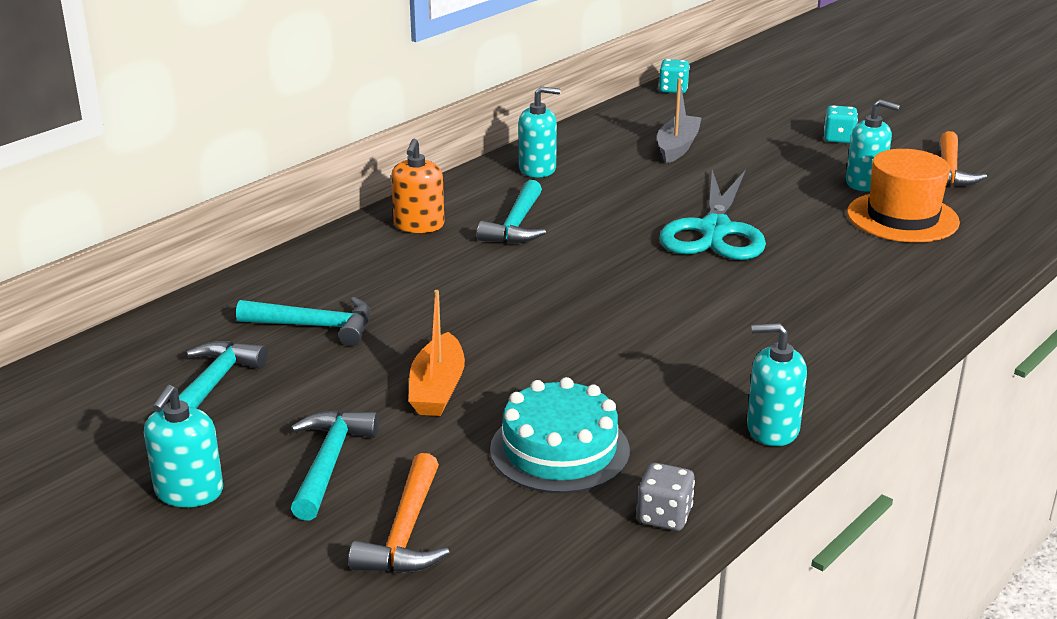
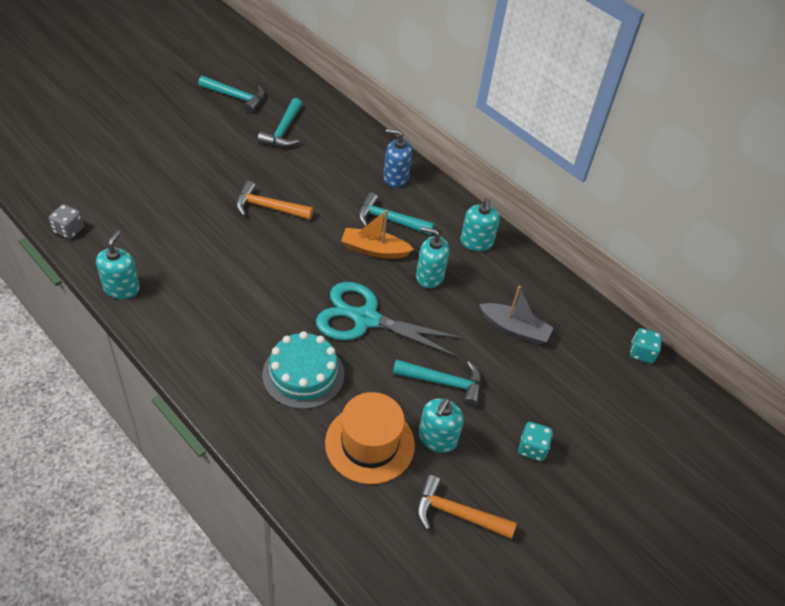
camera: 90 degrees right, 20 degrees up
(189, 491) = (155, 91): turquoise soap dispenser -> turquoise soap dispenser (429, 276)
(329, 462) = (159, 129): turquoise hammer -> turquoise hammer (444, 382)
(406, 533) = (97, 148): orange hammer -> orange hammer (268, 207)
(419, 225) = (395, 177): orange soap dispenser -> blue soap dispenser
(437, 389) = (208, 168): orange boat -> orange boat (374, 250)
(559, 450) = (138, 203): turquoise cake -> turquoise cake (303, 374)

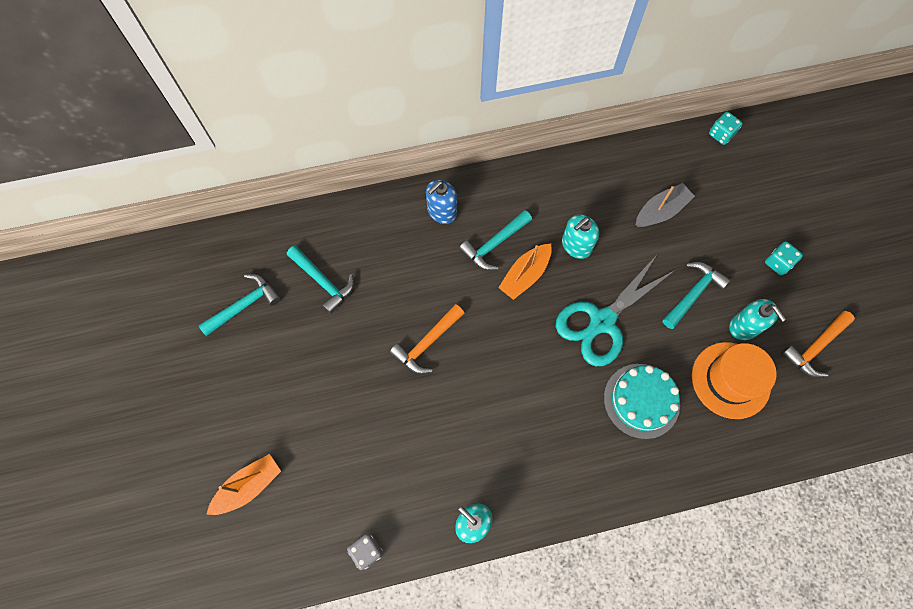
camera: 55 degrees left, 20 degrees up
(92, 148) = (248, 486): none -> orange boat
(476, 242) = (554, 187): turquoise soap dispenser -> none

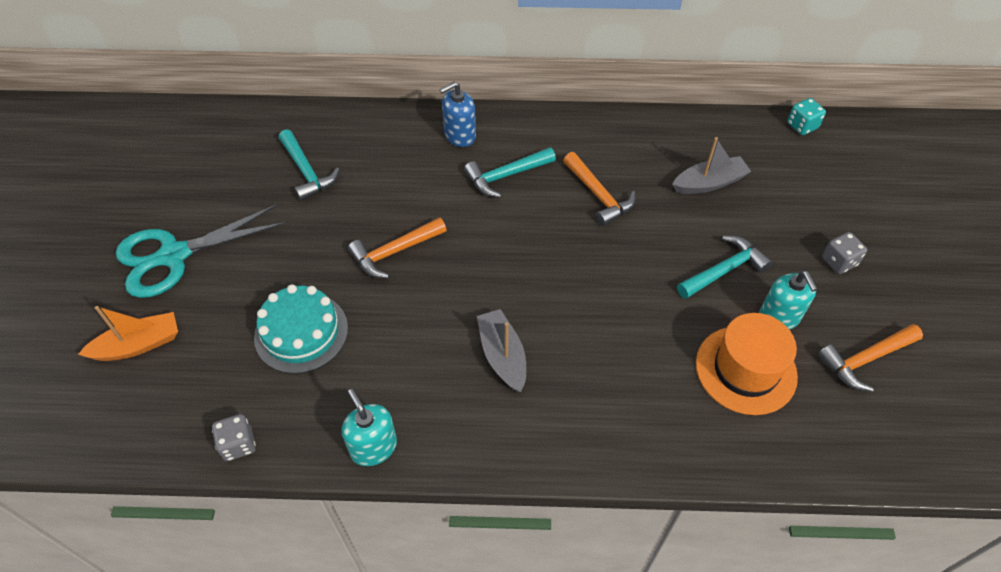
camera: 15 degrees right, 15 degrees down
(245, 305) = (216, 175): turquoise hammer -> none
(525, 275) = (530, 211): orange boat -> none
(545, 417) = (502, 356): none -> grey boat
(576, 245) = (599, 195): turquoise soap dispenser -> orange hammer
(602, 321) = (605, 274): turquoise scissors -> turquoise scissors (174, 255)
(641, 400) = (626, 366): turquoise cake -> turquoise cake (301, 332)
(778, 263) = (839, 261): turquoise dice -> grey dice

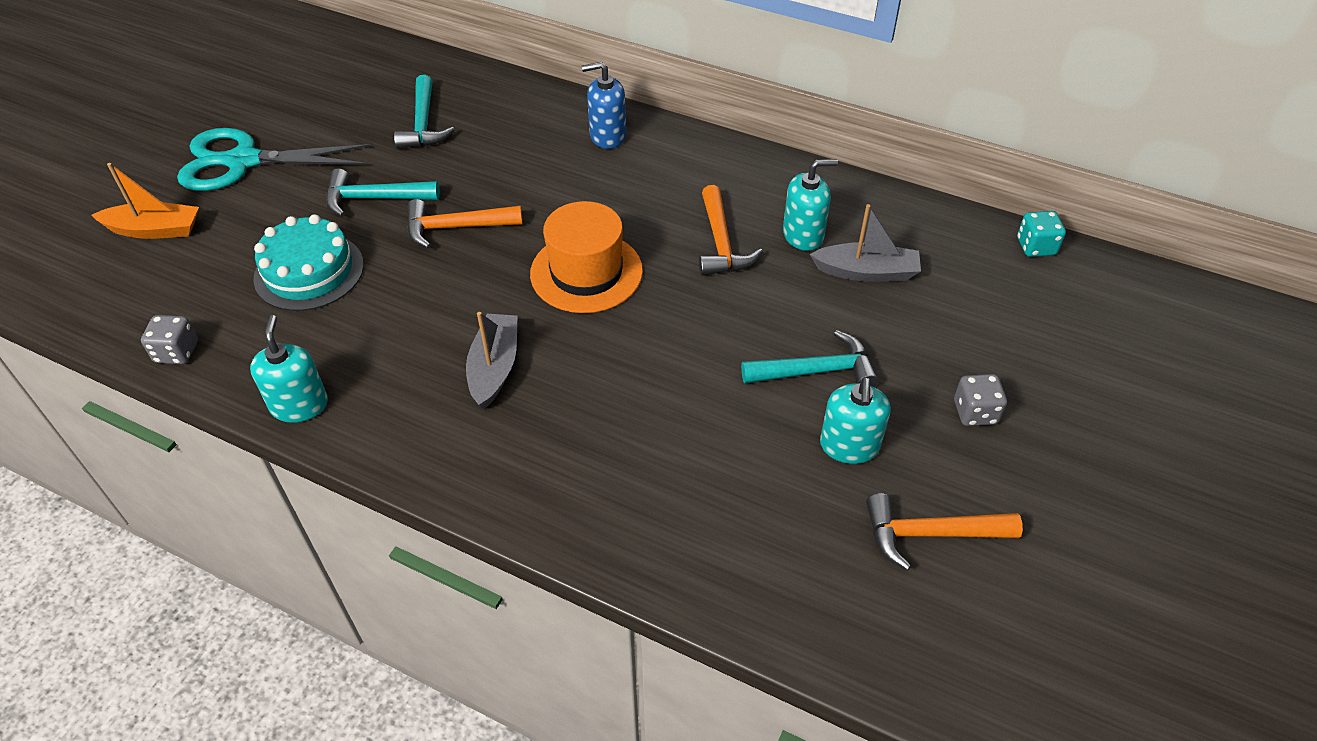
camera: 25 degrees right, 5 degrees down
(506, 176) = (629, 191): turquoise hammer -> turquoise hammer (374, 199)
(650, 169) = (803, 235): none -> turquoise soap dispenser
(745, 369) = (765, 486): orange hat -> orange hat (586, 272)

